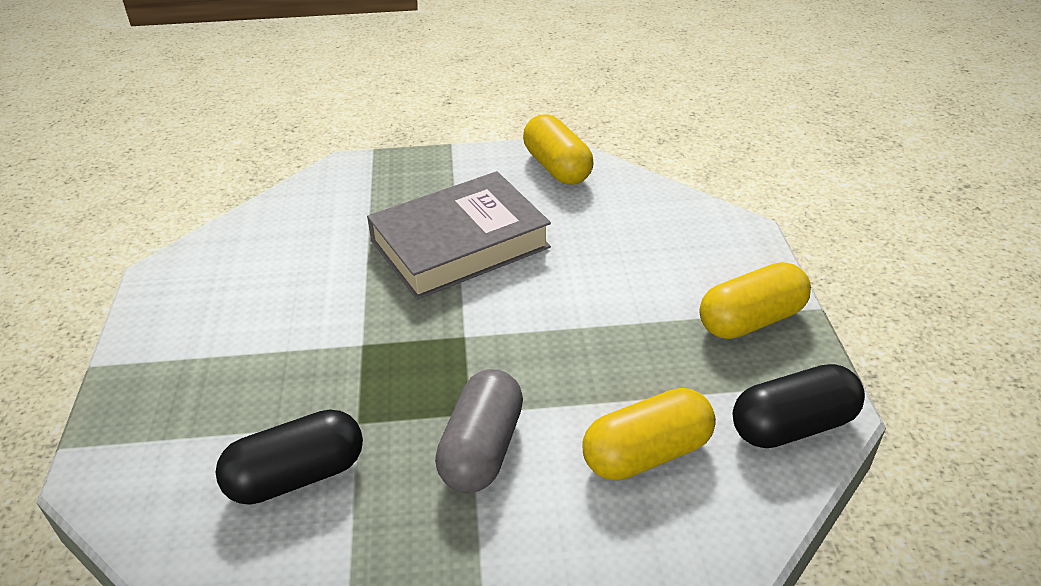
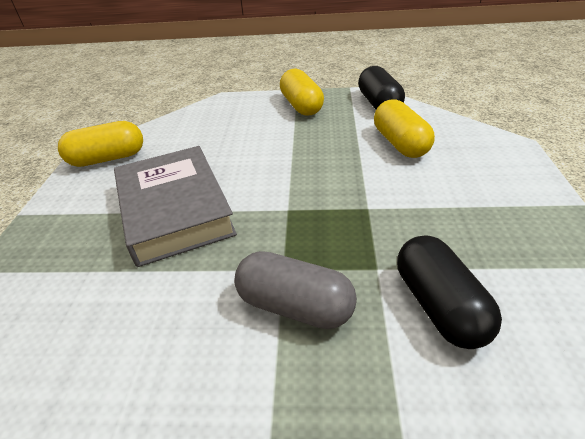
camera: 80 degrees left, 0 degrees up
(482, 449) = (401, 203): grey capsule -> grey capsule (295, 306)

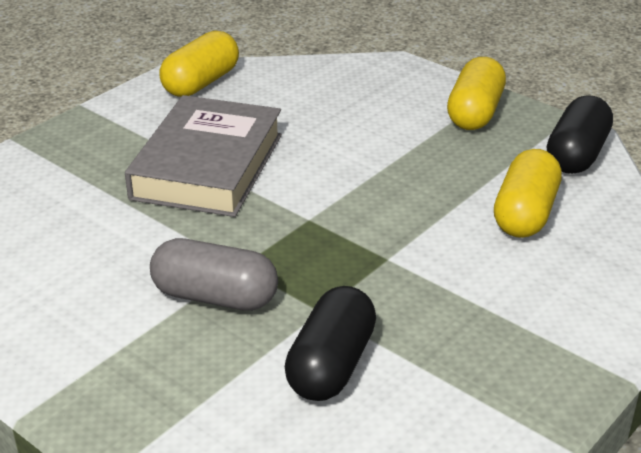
camera: 35 degrees right, 5 degrees down
(108, 158) = (201, 83): yellow capsule -> yellow capsule turned 75 degrees counterclockwise
(295, 306) = (215, 297): grey capsule -> grey capsule turned 45 degrees counterclockwise

